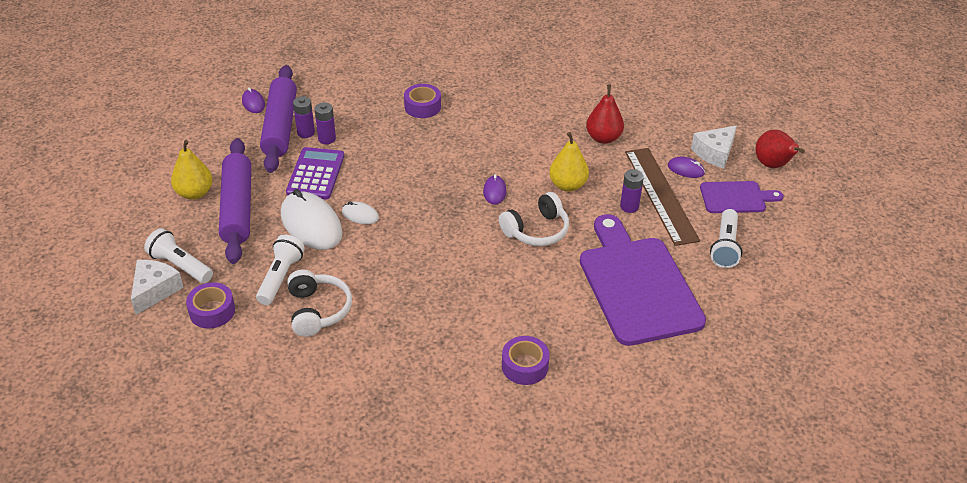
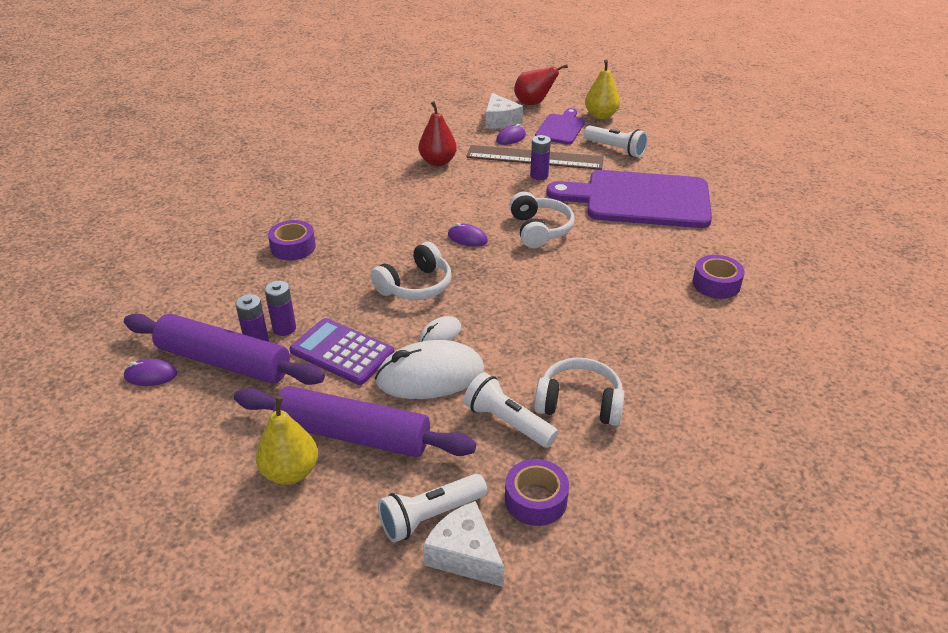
camera: 65 degrees left, 5 degrees down
(412, 184) = (415, 286): none -> white headphones
(567, 185) = (488, 197): yellow pear -> yellow pear (601, 116)

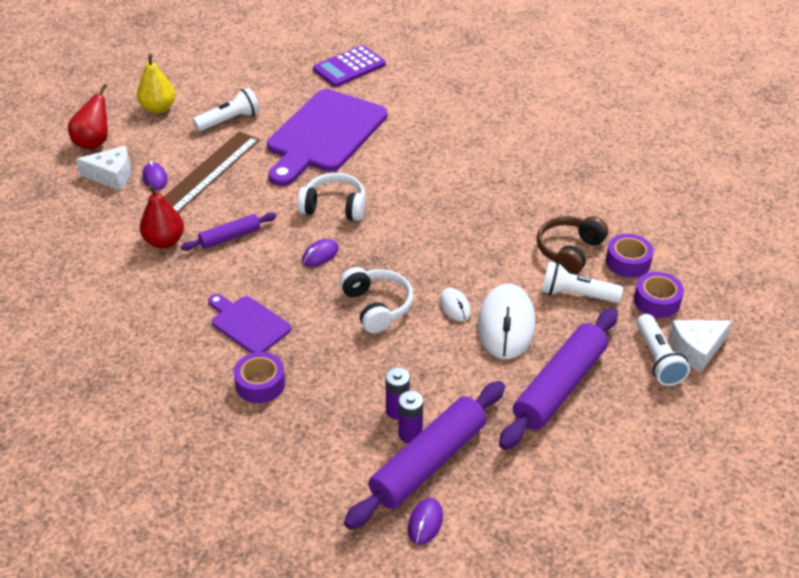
camera: 70 degrees left, 5 degrees up
(290, 472) = (589, 433): yellow pear -> none
(342, 352) = (451, 375): purple calculator -> purple calculator (349, 67)
(462, 189) = (230, 237): none -> purple rolling pin
(507, 422) = (576, 294): white flashlight -> white flashlight turned 45 degrees clockwise
(539, 176) = (242, 180): purple battery -> none
(561, 128) = (162, 140): purple cutting board -> purple cutting board (248, 324)
(579, 403) = (569, 251): white headphones -> brown headphones
(716, 284) = (464, 138): purple tape -> purple tape (628, 262)

